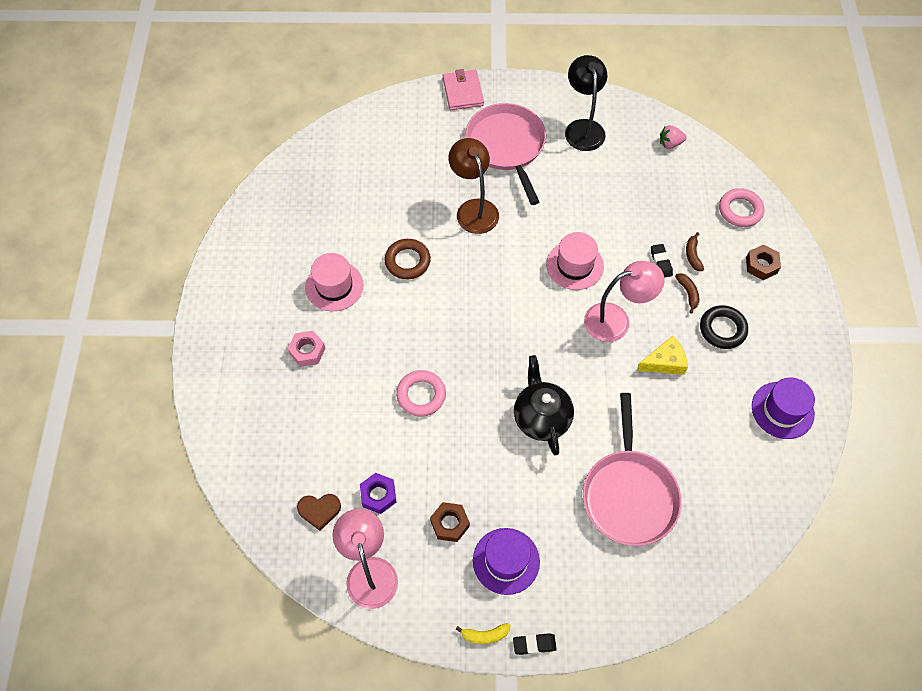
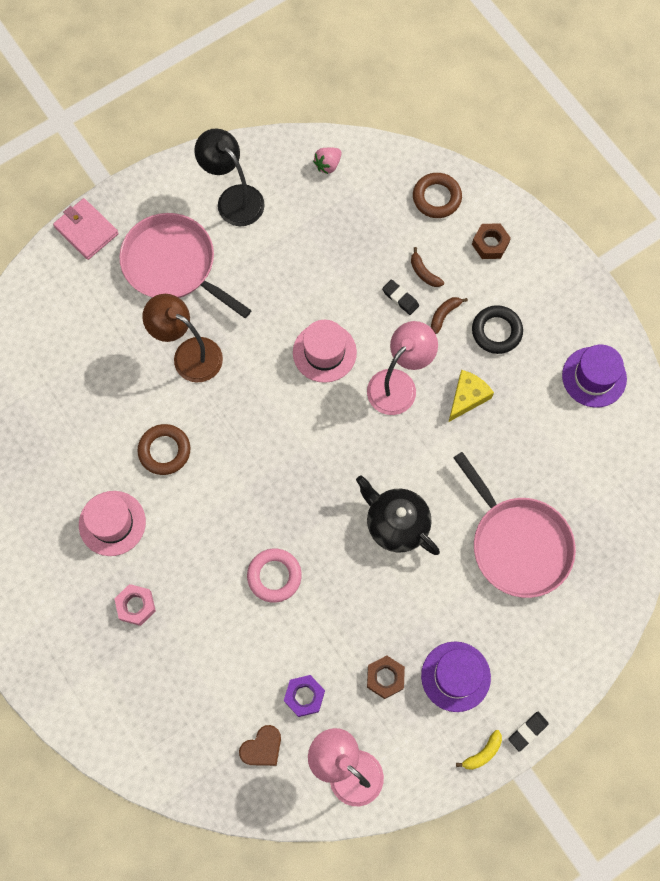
camera: 35 degrees left, 10 degrees up
(688, 293) = (444, 315): brown banana -> brown banana turned 90 degrees counterclockwise
(740, 210) = (436, 198): pink ring -> brown ring

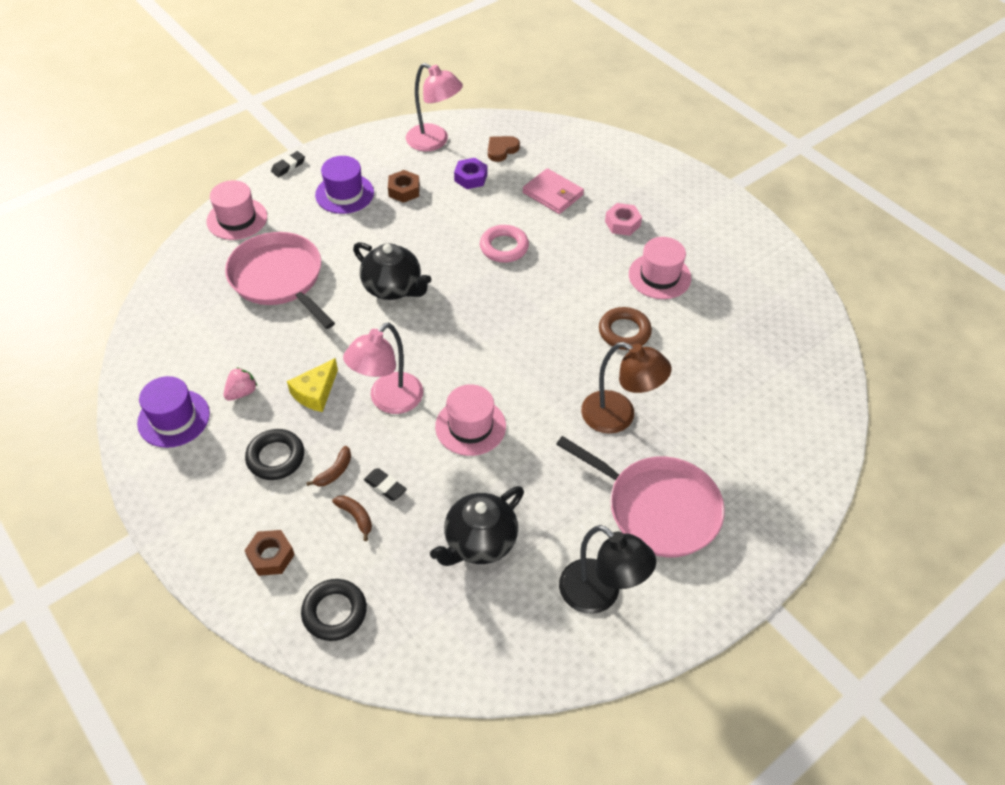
camera: 175 degrees right, 20 degrees down
(86, 230) = (773, 543): pink wallet -> pink wallet (553, 194)
(323, 245) = (479, 542): none -> black teapot
(328, 165) = (480, 649): pink strawberry -> pink strawberry (242, 392)
(436, 198) = (334, 612): brown ring -> black ring
(482, 753) = (326, 154): yellow banana -> none
(576, 640) = (237, 219): none -> pink hat

